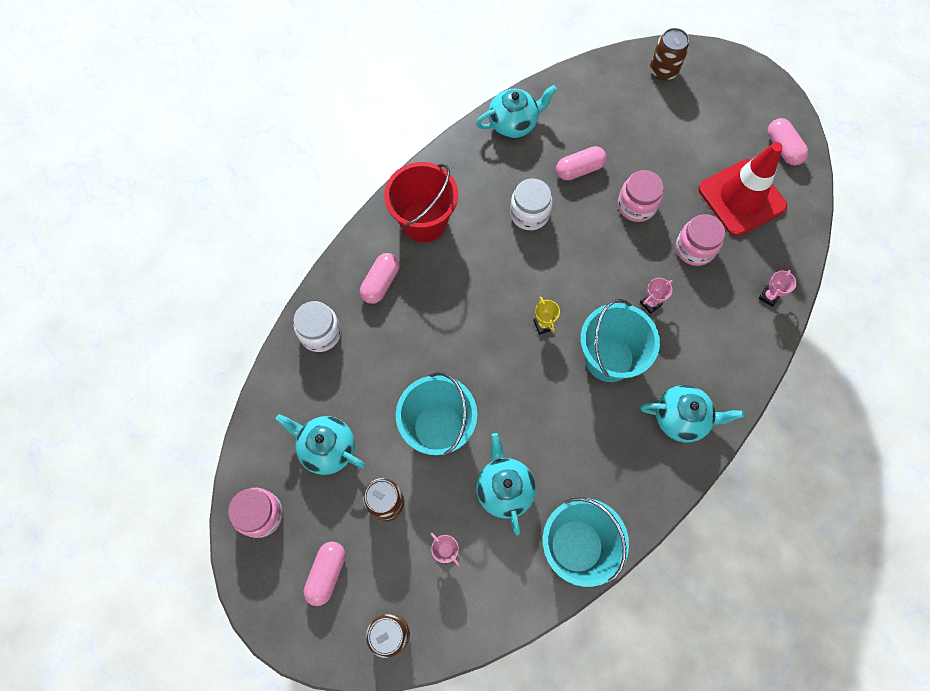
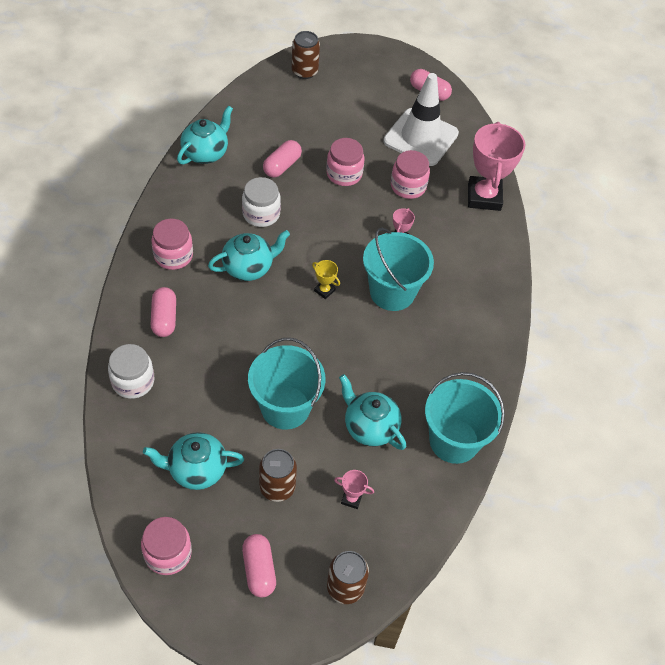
camera: 35 degrees left, 15 degrees down
(424, 221) = (173, 255): red bucket -> pink jar
(681, 418) = (475, 309): turquoise teapot -> turquoise teapot (249, 267)
(741, 198) = (420, 137): red traffic cone -> white traffic cone
(769, 296) = (484, 197): pink trophy -> pink trophy, size x2.33

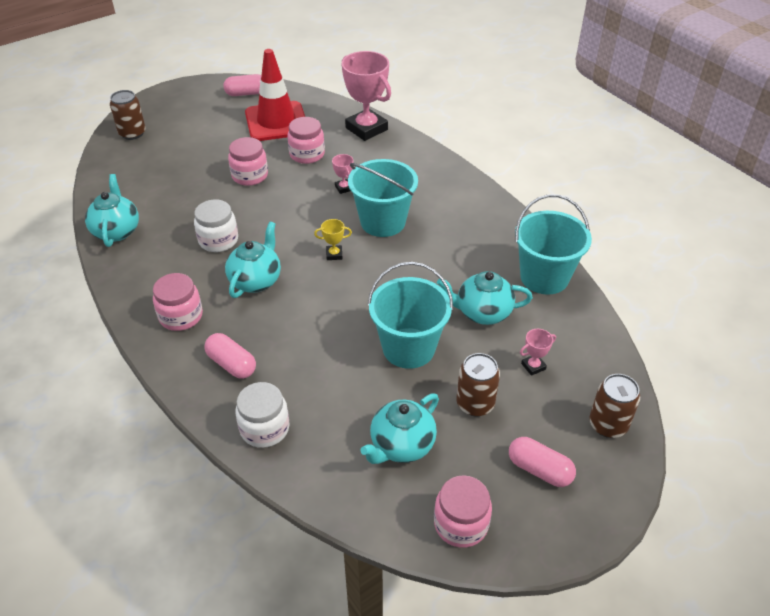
camera: 40 degrees left, 10 degrees down
(282, 166) = (194, 200): pink capsule -> none
(420, 137) = (276, 122): white traffic cone -> red traffic cone

